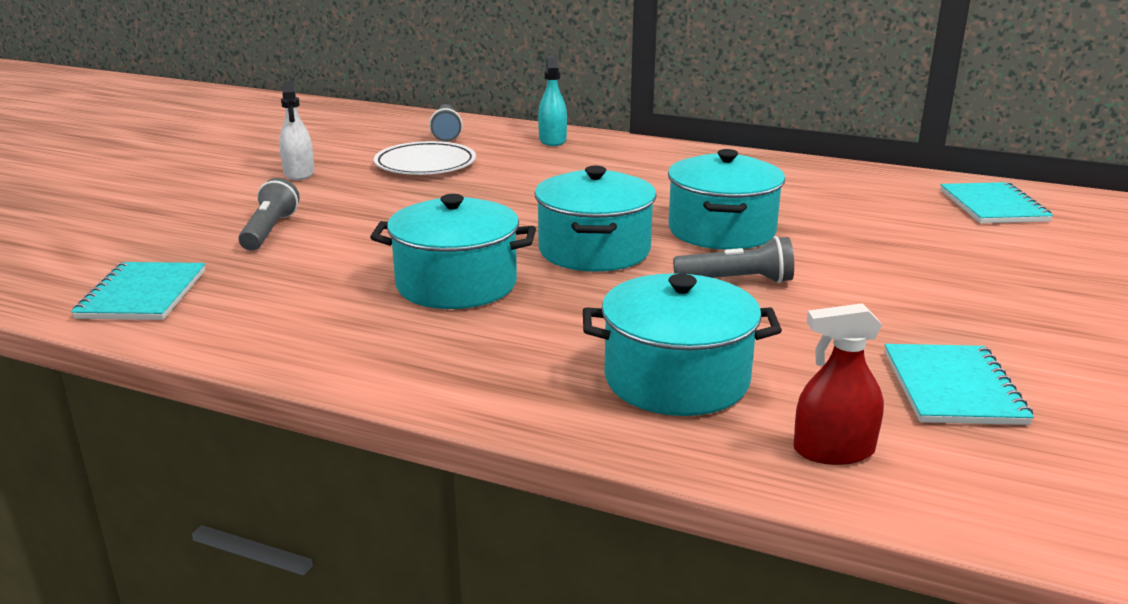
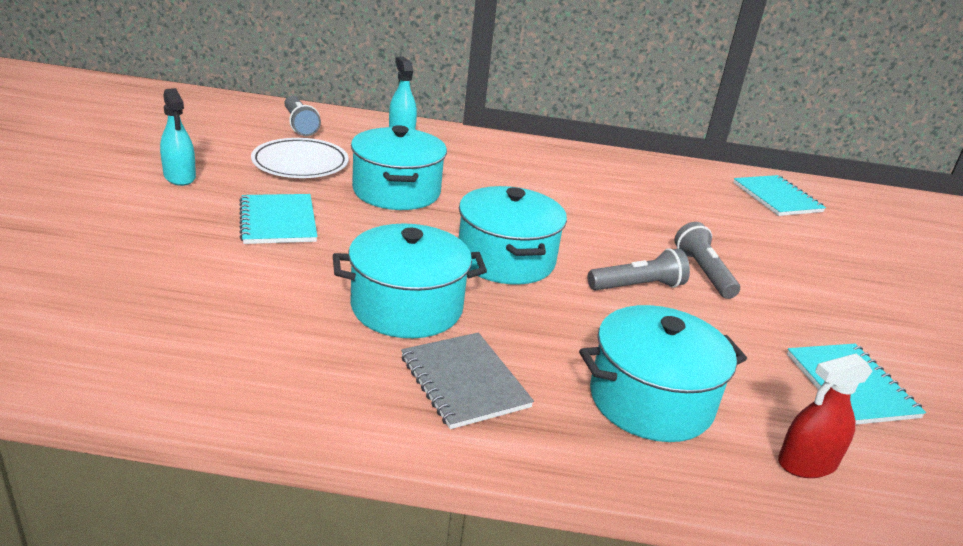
camera: 20 degrees left, 5 degrees up
(143, 294) = (93, 344): turquoise notebook -> turquoise notebook (278, 221)
(270, 230) = (188, 251): grey flashlight -> grey flashlight (703, 272)
(299, 173) = (180, 177): white spray bottle -> turquoise spray bottle
(475, 347) = (464, 382): none -> grey notebook
(721, 230) = (596, 232): turquoise pot -> turquoise pot (396, 191)

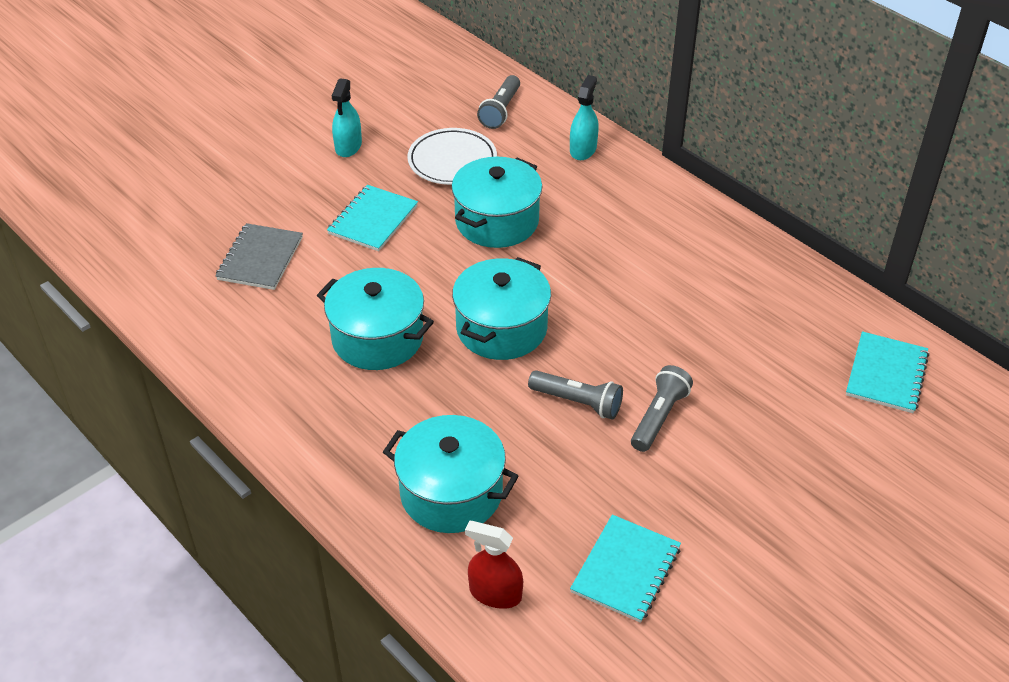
camera: 45 degrees right, 15 degrees up
(464, 382) = (347, 414): grey notebook -> grey notebook (260, 258)

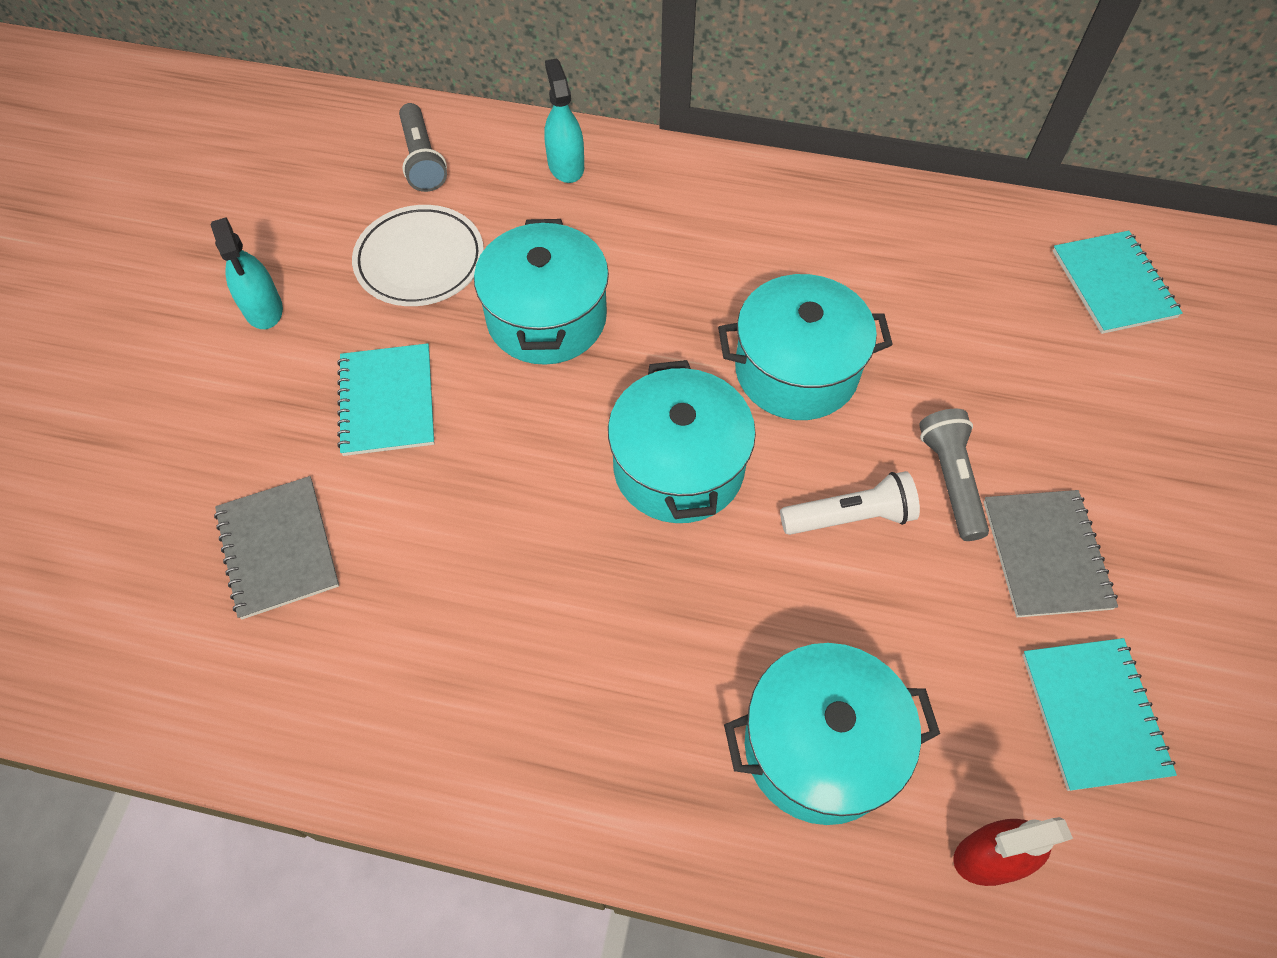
camera: 35 degrees left, 15 degrees up
(377, 338) = (539, 576): turquoise pot -> turquoise pot (796, 370)
(578, 402) = (850, 517): grey flashlight -> white flashlight
(680, 483) = (1046, 554): none -> grey notebook

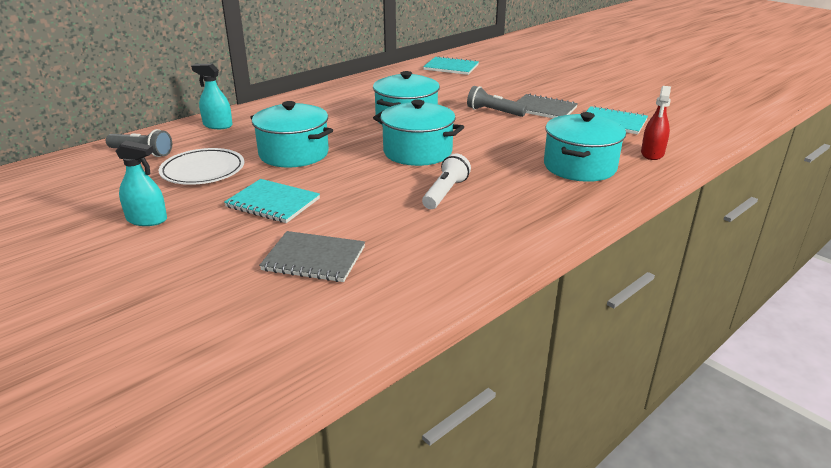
camera: 55 degrees left, 30 degrees down
(850, 517) = (486, 131): white flashlight -> white flashlight (445, 192)

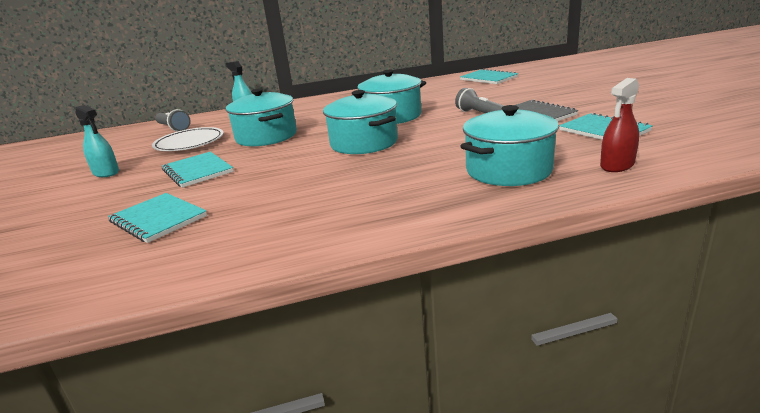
camera: 30 degrees right, 5 degrees down
(314, 259) = (158, 219): grey notebook -> turquoise notebook
(445, 192) = (339, 179): white flashlight -> none

